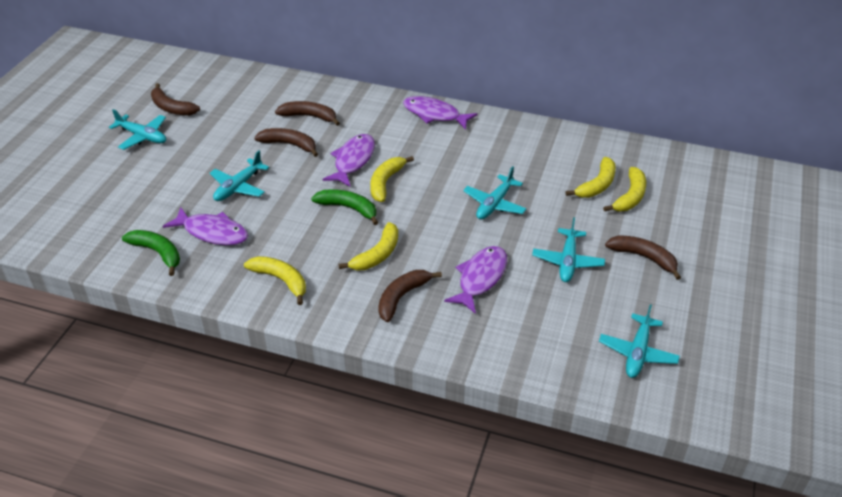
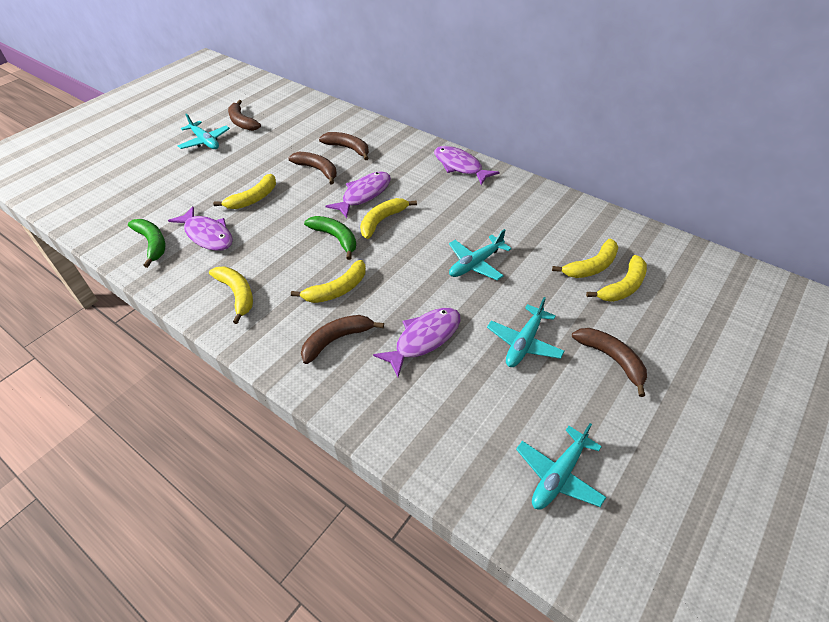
camera: 20 degrees right, 5 degrees up
(238, 187) = (253, 199): turquoise plane -> yellow banana

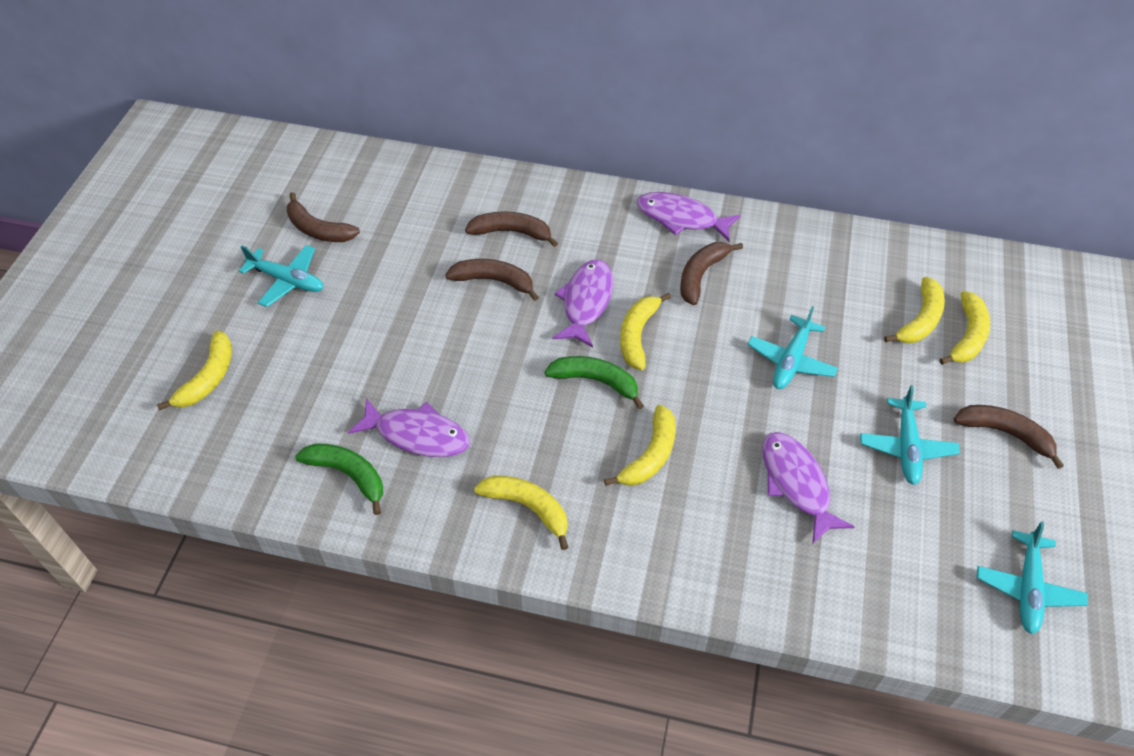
camera: 25 degrees left, 5 degrees up
(253, 199) = (438, 356): yellow banana -> yellow banana (208, 378)
(337, 340) = (698, 523): brown banana -> brown banana (701, 275)
(424, 339) = (796, 483): purple fish -> purple fish turned 45 degrees counterclockwise

